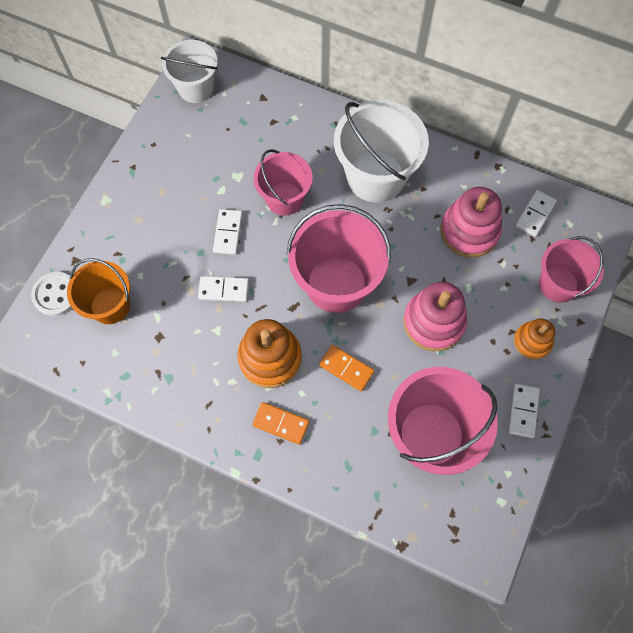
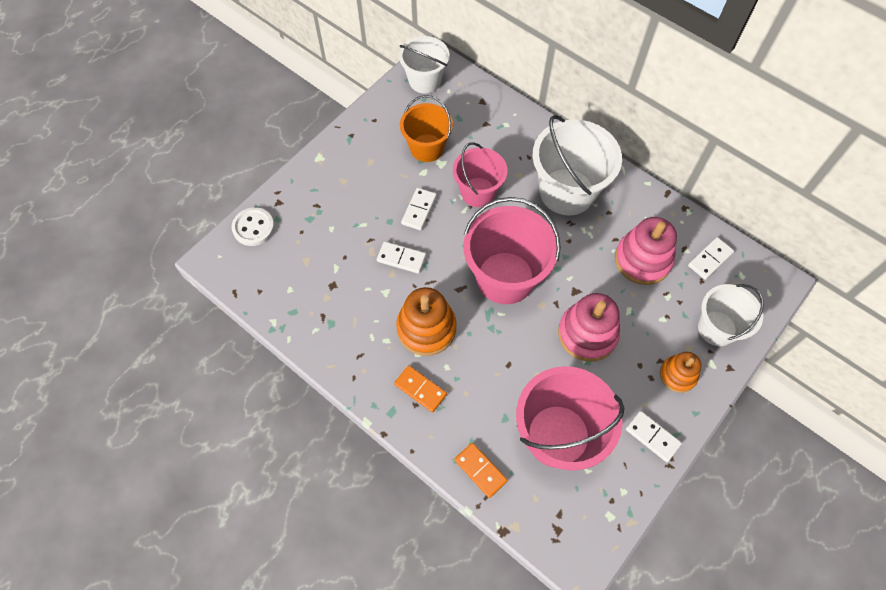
camera: 15 degrees right, 5 degrees down
(110, 305) = (297, 248): orange bucket -> orange bucket (427, 148)
(346, 368) = (494, 355): orange domino -> orange domino (480, 470)
(522, 411) = (652, 437): white domino -> white domino turned 75 degrees counterclockwise
(558, 284) = (717, 328): pink bucket -> white bucket

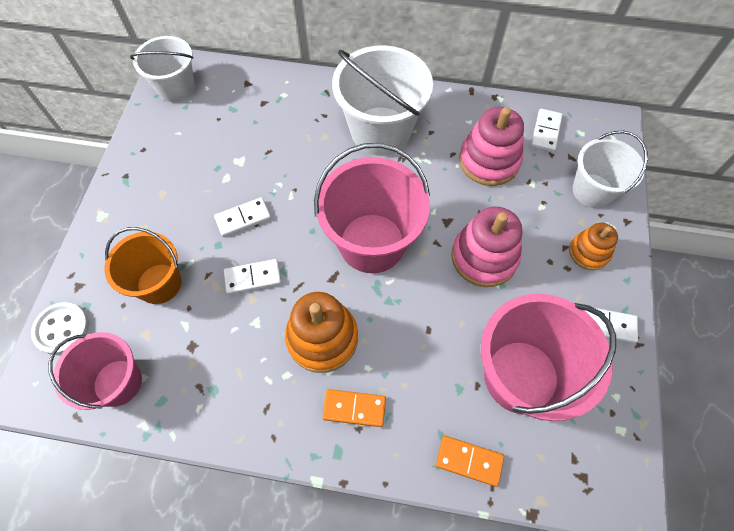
camera: 30 degrees left, 0 degrees up
(419, 210) = (243, 218): white domino -> white domino turned 75 degrees clockwise
(427, 148) = (216, 152): orange bucket -> orange bucket (159, 283)
(478, 192) = (294, 171): pink bucket -> pink bucket (117, 382)

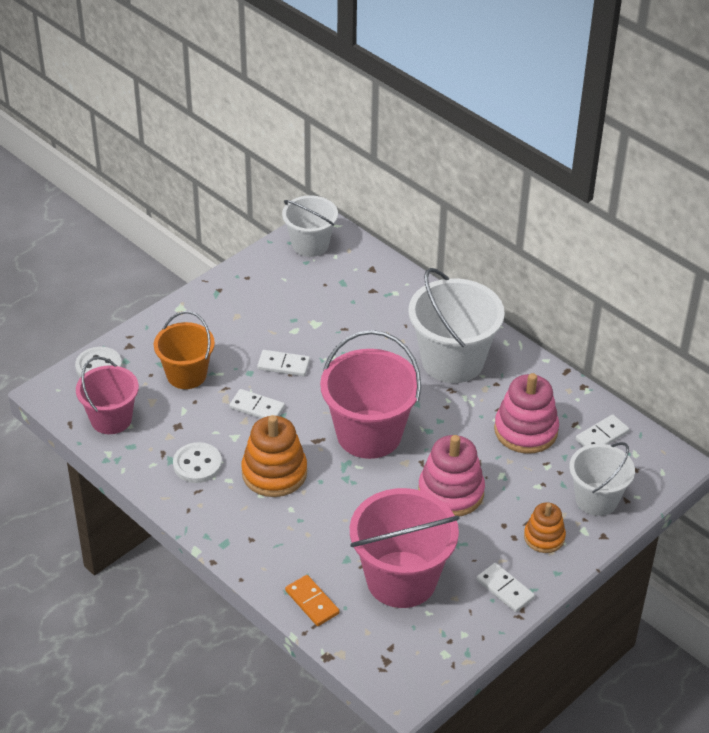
camera: 35 degrees right, 20 degrees down
(243, 378) = (197, 464): none -> white button
(354, 408) = (259, 526): orange domino -> none

